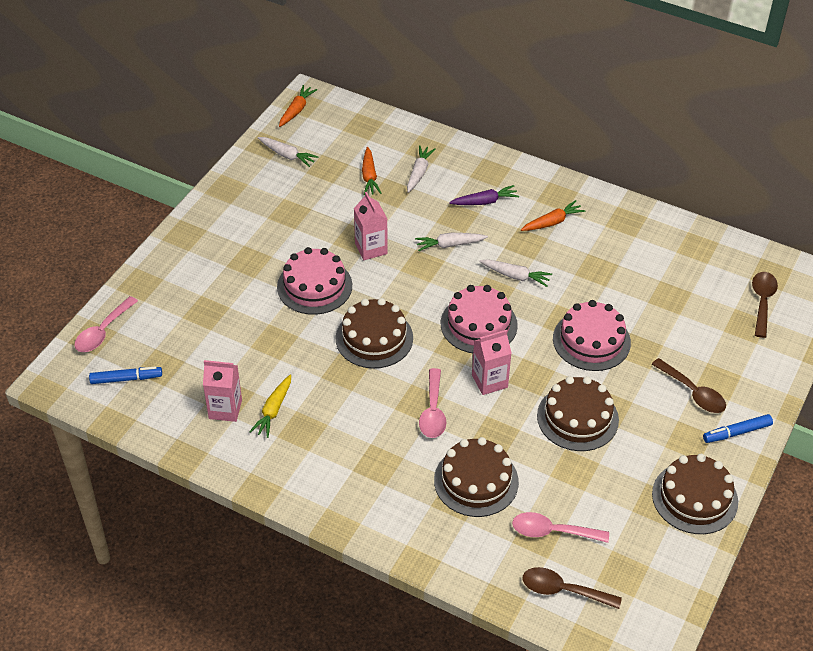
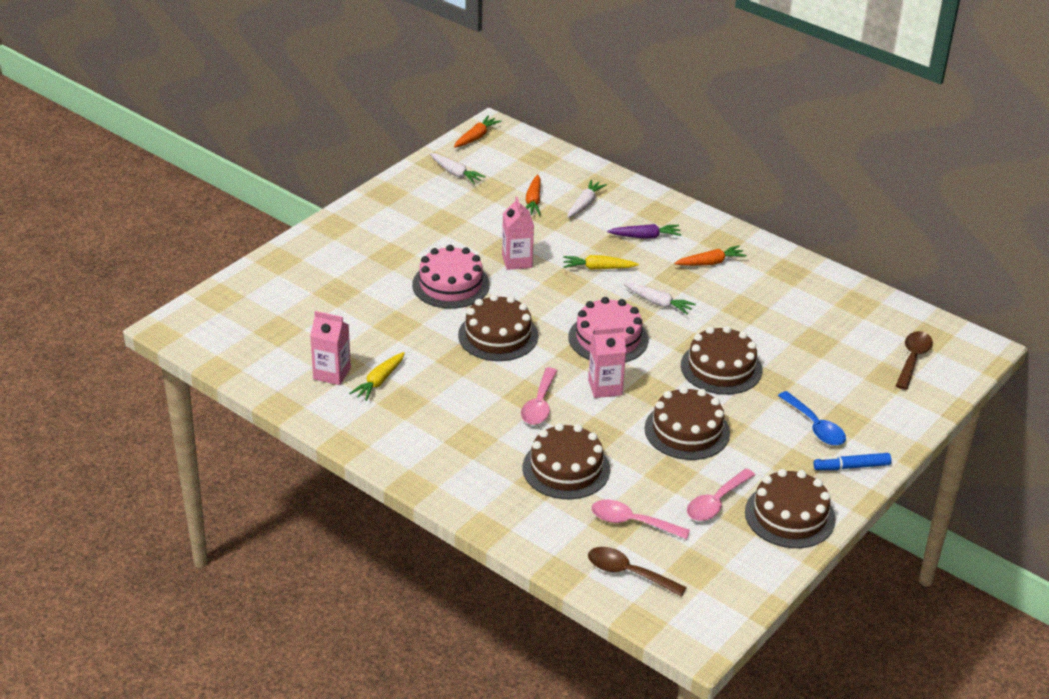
camera: 10 degrees right, 10 degrees down
(103, 332) = (231, 294): pink spoon -> pink spoon (716, 502)
(126, 379) = (242, 335): blue marker -> none
(450, 245) = (598, 268): white carrot -> yellow carrot
(591, 340) = (721, 368): pink cake -> brown cake
(693, 393) = (815, 426): brown spoon -> blue spoon

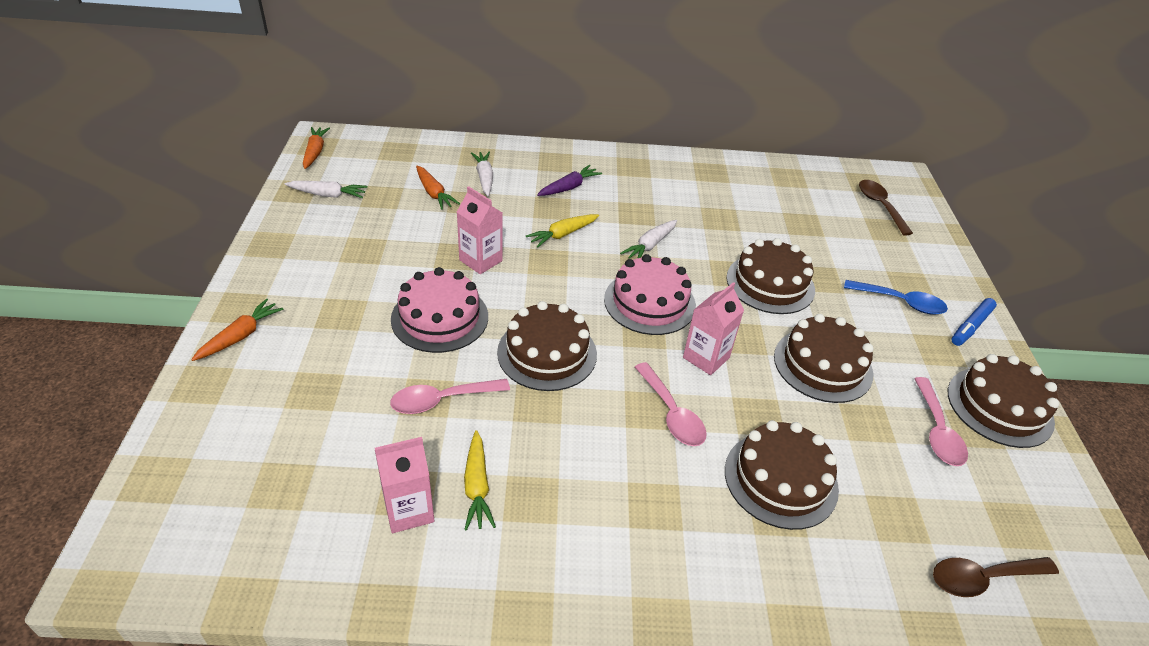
camera: 40 degrees left, 5 degrees up
(632, 522) = (908, 506): pink spoon -> pink spoon (442, 400)
(658, 303) = (650, 245): white carrot -> white carrot turned 135 degrees clockwise
(710, 263) = (647, 189): orange carrot -> orange carrot (240, 336)

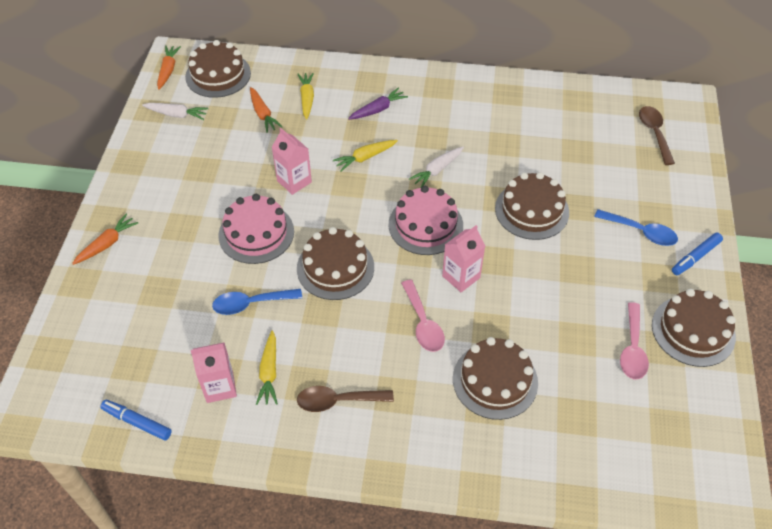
camera: 10 degrees right, 10 degrees up
(288, 568) = (137, 422): none -> blue marker
(442, 400) = (251, 304): pink spoon -> blue spoon
(484, 178) = (307, 99): white carrot -> yellow carrot
(823, 365) = (555, 287): brown cake -> brown cake (218, 75)
(982, 578) = (626, 465): brown spoon -> brown spoon (338, 401)

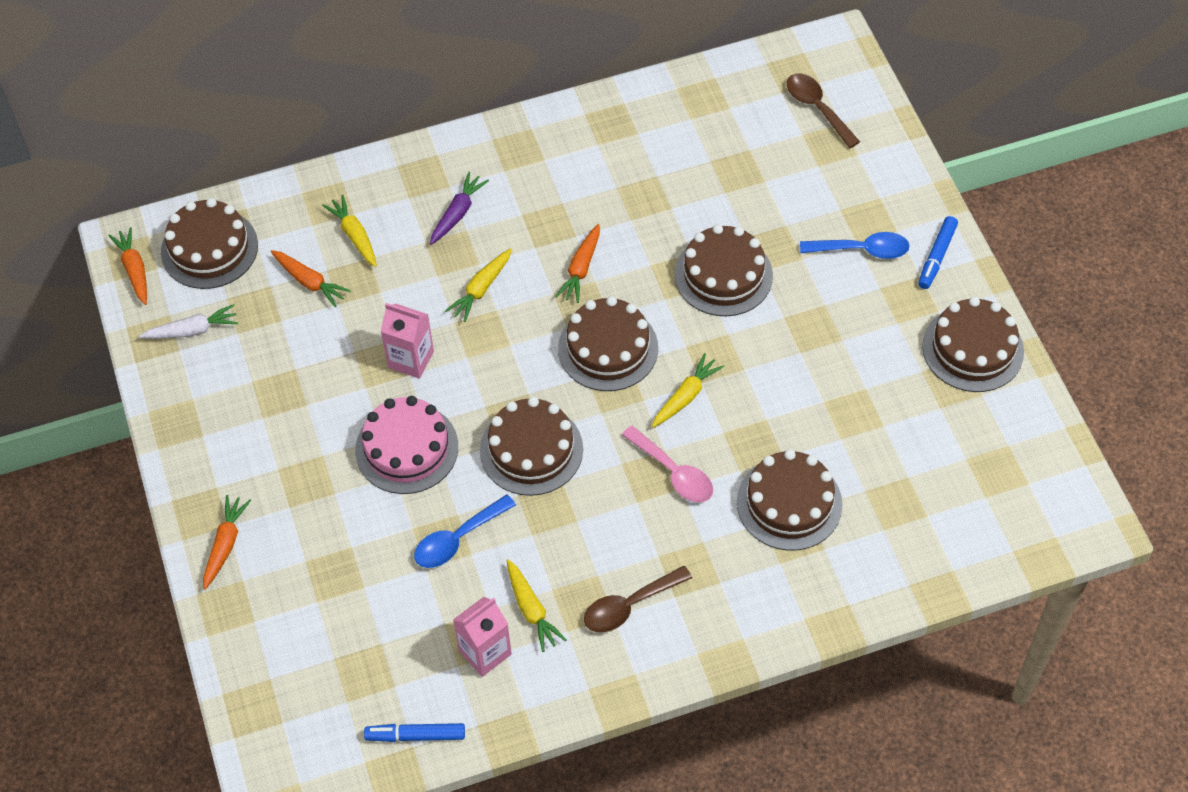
camera: 25 degrees left, 5 degrees up
(425, 225) = (608, 348): pink cake -> brown cake
(437, 170) = (581, 268): white carrot -> orange carrot
(461, 277) = (686, 396): pink carton -> yellow carrot
(632, 349) = (918, 399): pink spoon -> none

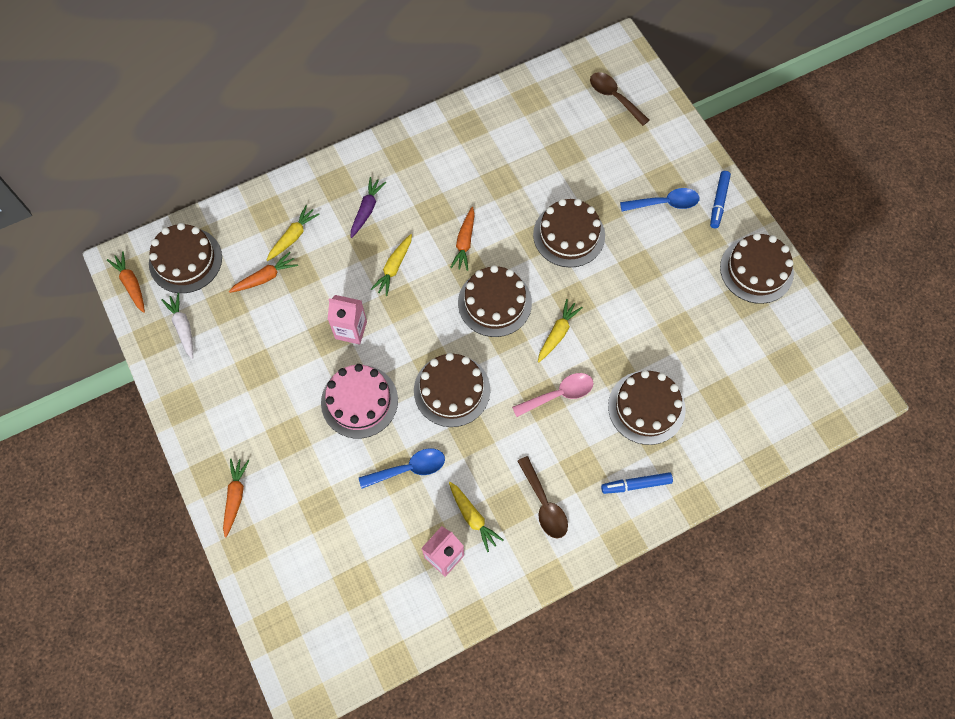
camera: 10 degrees left, 10 degrees up
(192, 330) = (183, 327): white carrot -> white carrot turned 90 degrees counterclockwise
(309, 282) = (265, 277): orange carrot -> orange carrot turned 60 degrees counterclockwise
(354, 236) = (293, 237): yellow carrot -> yellow carrot turned 75 degrees clockwise
(415, 735) = (403, 631): blue marker -> blue marker (636, 484)
(457, 539) = (409, 469): blue spoon -> blue spoon turned 150 degrees counterclockwise
(629, 606) = (544, 504): brown spoon -> brown spoon turned 75 degrees counterclockwise
(673, 472) = (559, 394): pink spoon -> pink spoon turned 60 degrees counterclockwise

